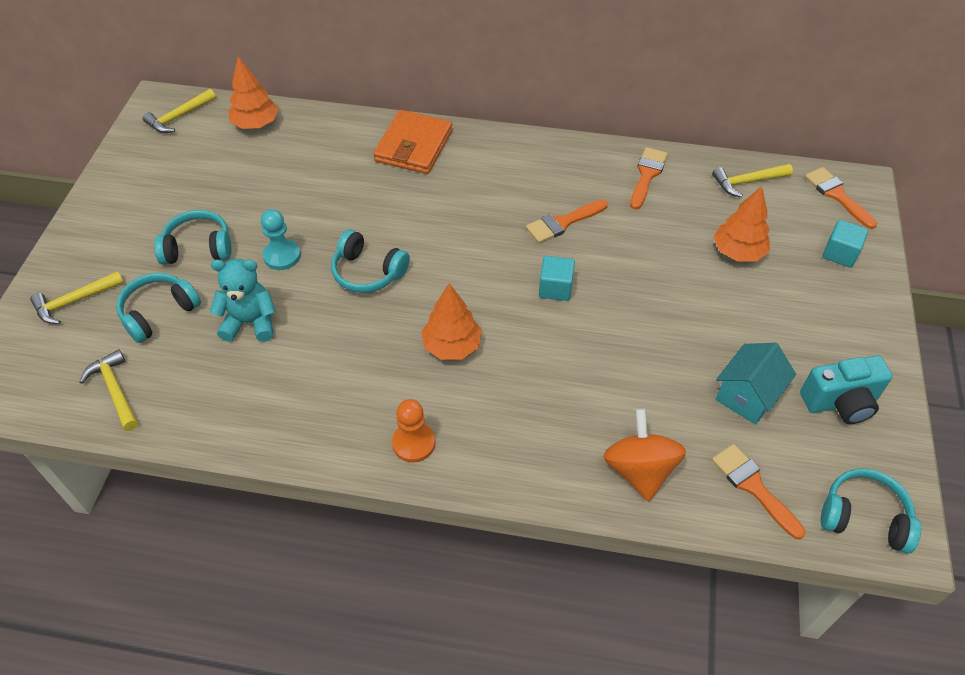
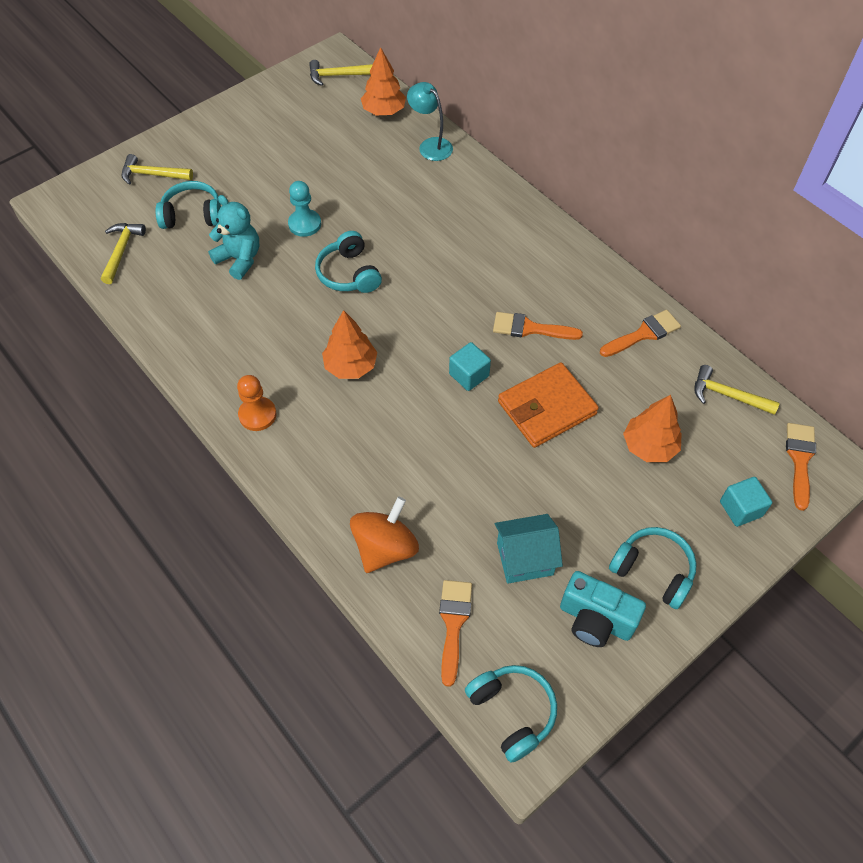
camera: 40 degrees right, 5 degrees up
(198, 248) = (258, 184): turquoise headphones -> turquoise headphones (653, 571)
(328, 129) = (430, 145): none -> turquoise lamp
(413, 146) = (480, 196): orange wallet -> orange wallet (546, 408)

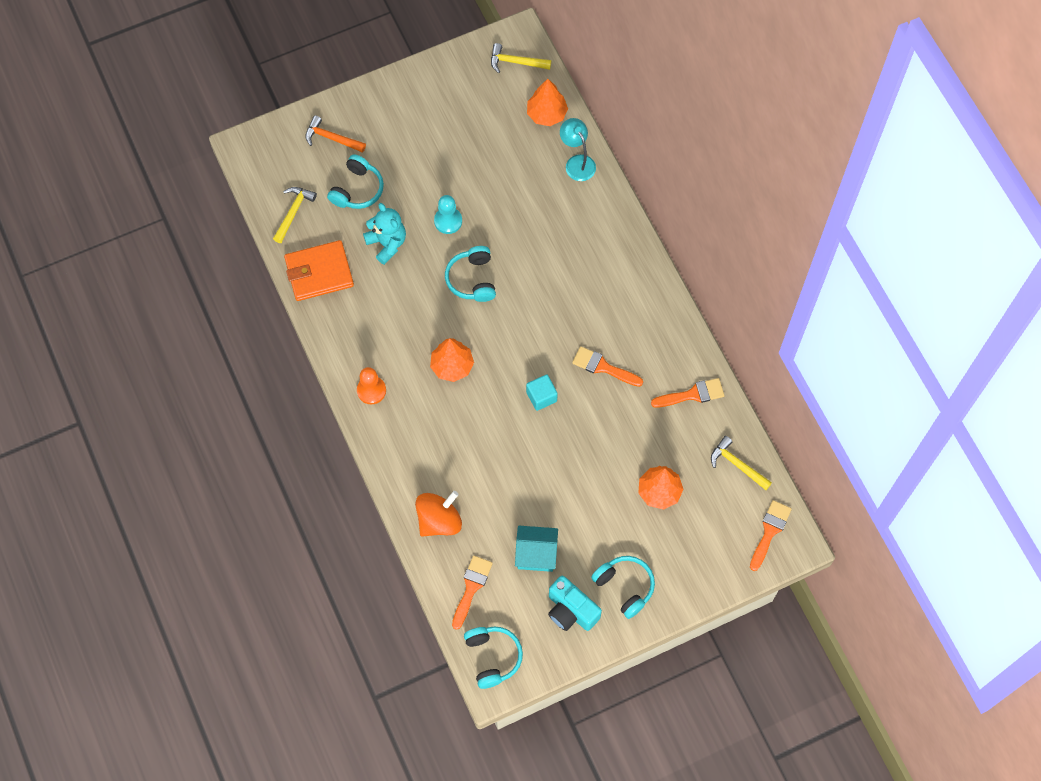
camera: 15 degrees right, 10 degrees up
(153, 175) = (331, 138): yellow hammer -> orange hammer
(192, 215) = (357, 189): turquoise headphones -> turquoise headphones turned 105 degrees clockwise
(546, 408) = (592, 440): orange wallet -> orange wallet (319, 272)
(740, 509) = (708, 558): turquoise cube -> none

